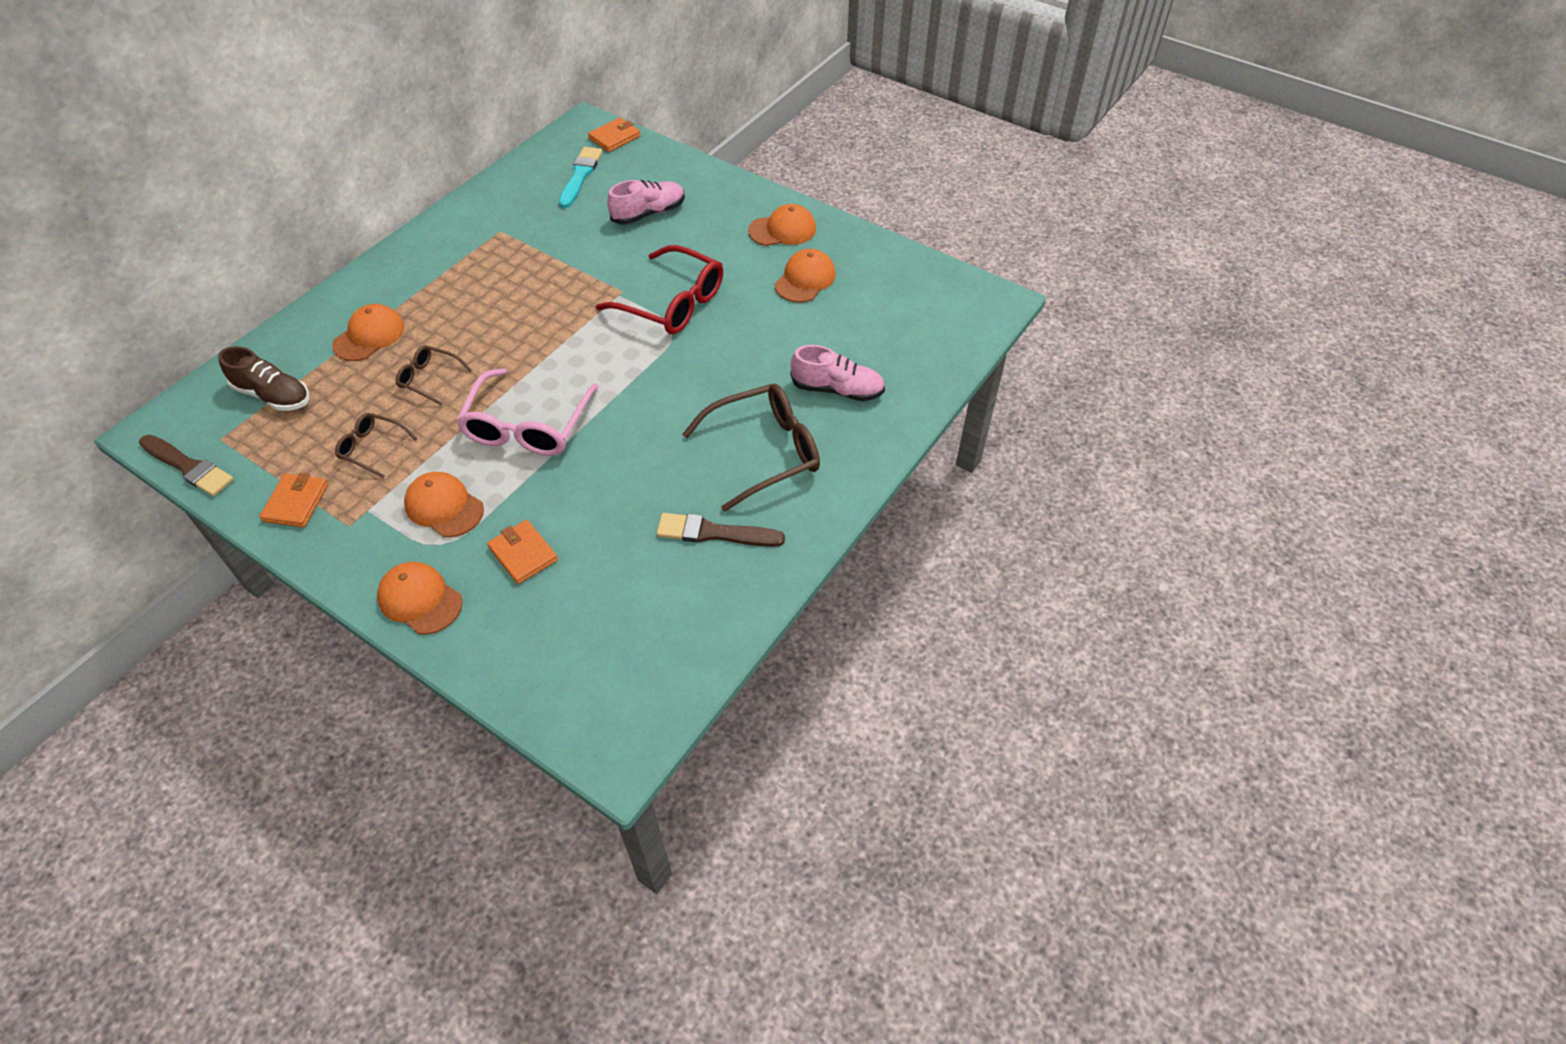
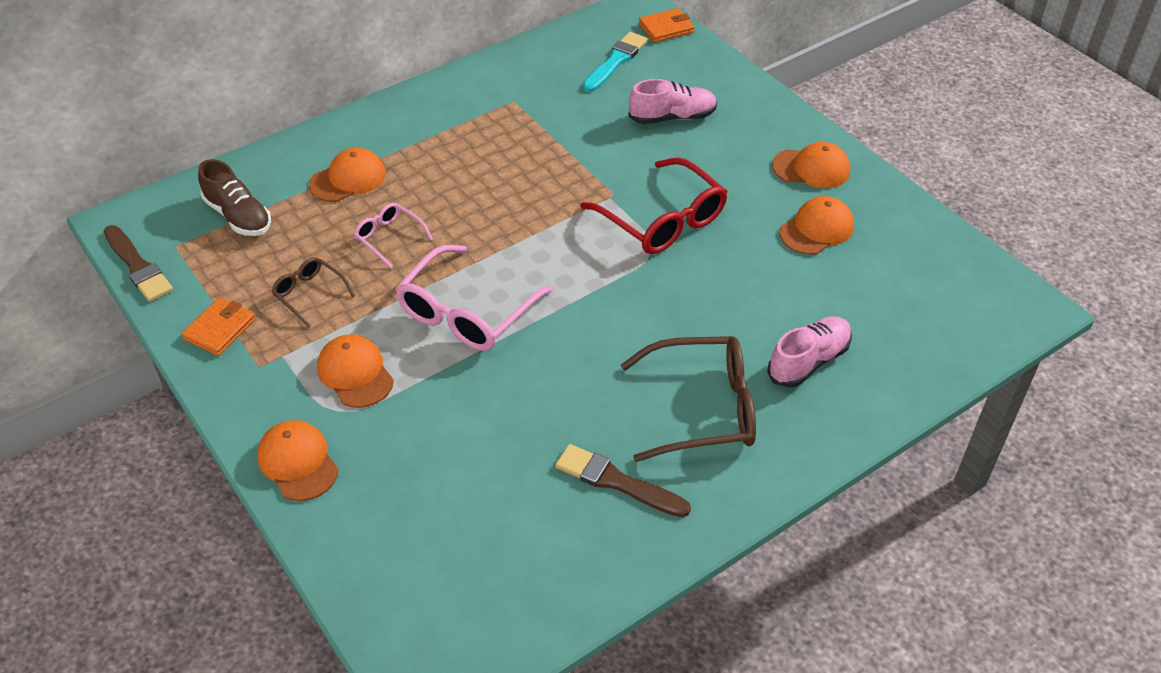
camera: 20 degrees right, 5 degrees down
(429, 379) = (389, 238): brown glasses -> pink glasses
(523, 554) = (414, 445): orange wallet -> none
(837, 389) = (808, 361): pink shoe -> pink shoe turned 75 degrees counterclockwise

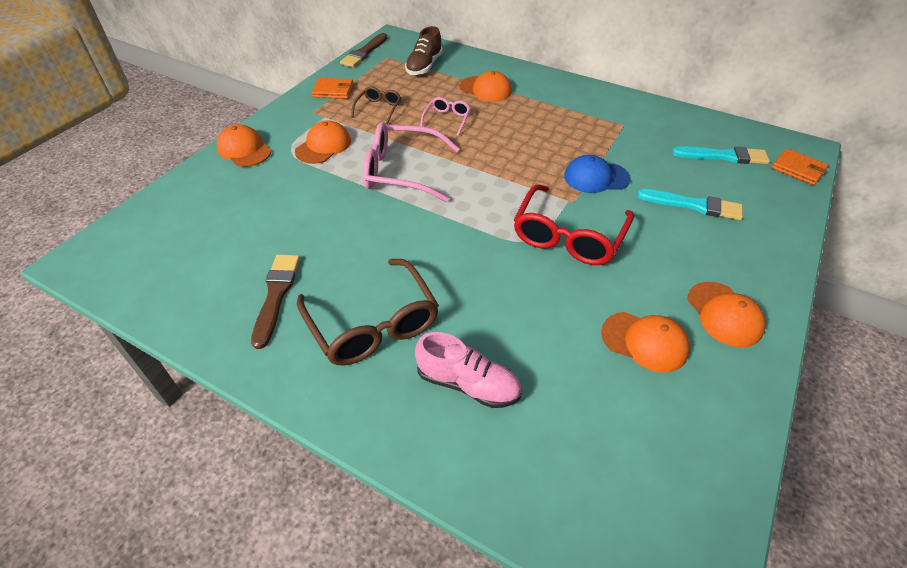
camera: 65 degrees right, 0 degrees up
(298, 462) = (244, 149): orange cap -> orange cap turned 75 degrees counterclockwise
(587, 162) = (596, 177): none -> blue cap
(672, 117) = (694, 205): pink shoe -> turquoise brush

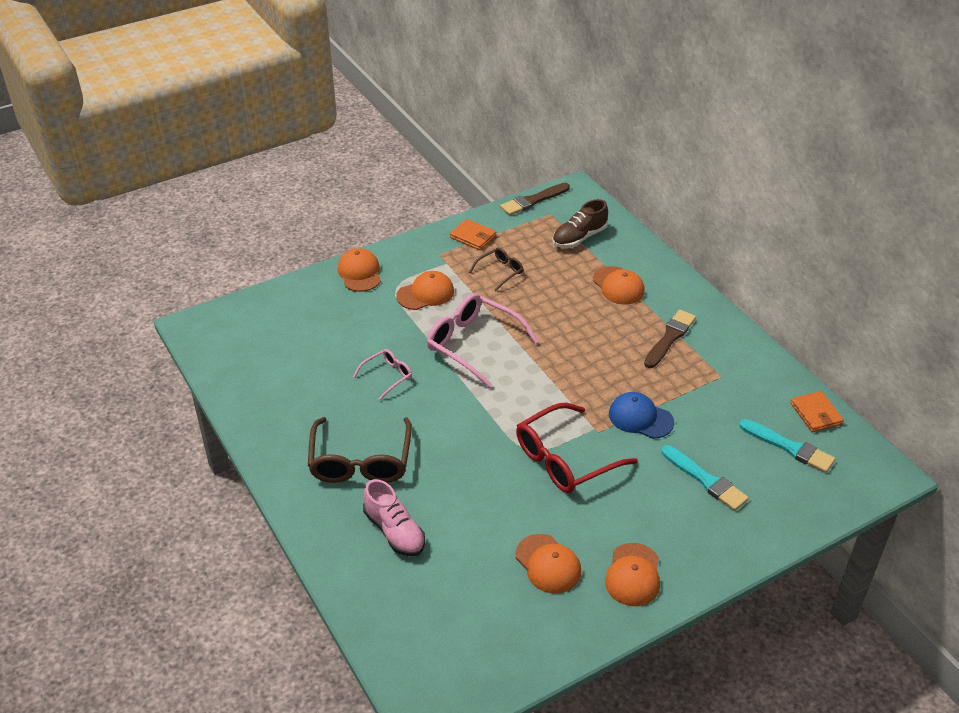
camera: 30 degrees right, 5 degrees down
(276, 295) = (308, 410): brown brush -> brown brush (670, 338)
(447, 120) = (553, 307): pink glasses -> pink glasses (387, 376)
(798, 169) = (852, 490): orange wallet -> orange wallet (816, 414)

